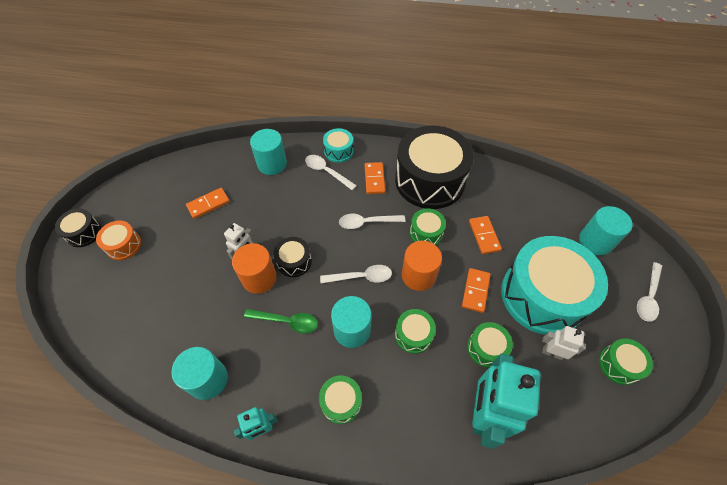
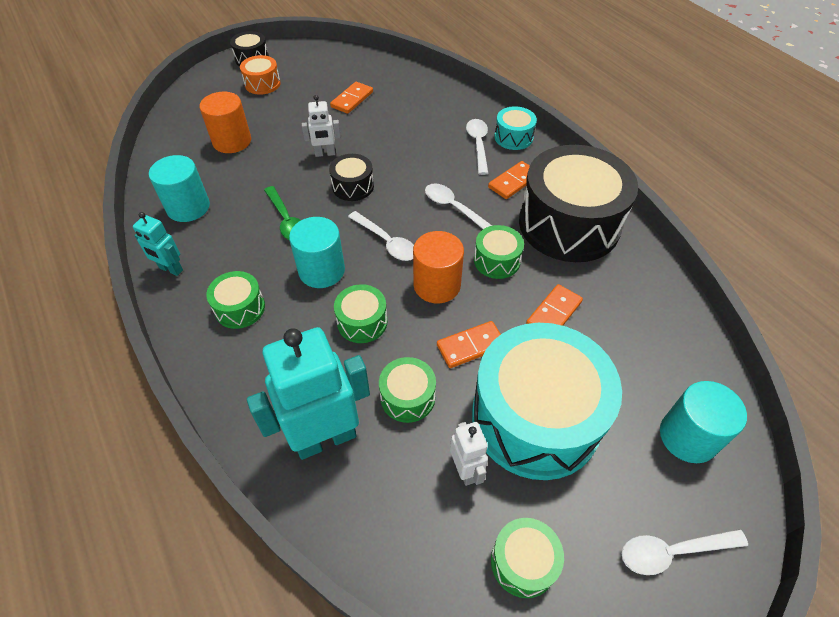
camera: 50 degrees right, 5 degrees down
(208, 204) = (352, 99): orange domino -> orange domino turned 75 degrees counterclockwise
(259, 278) = (312, 175): orange cylinder -> orange cylinder (232, 141)
(272, 164) = (441, 106): turquoise cylinder -> none

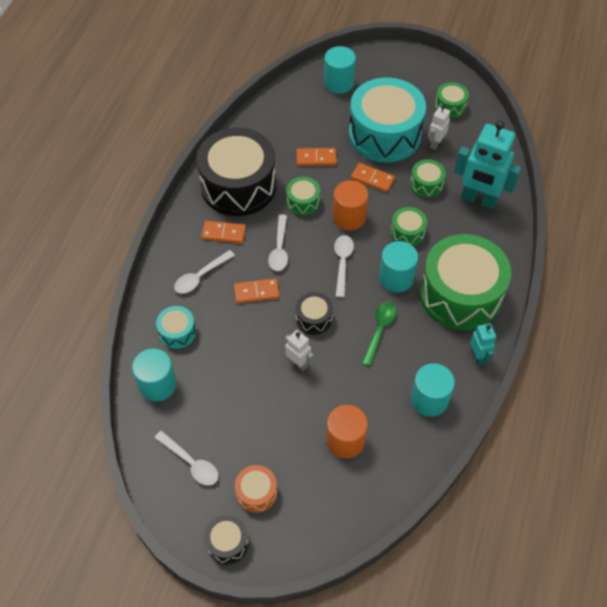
camera: 130 degrees left, 5 degrees up
(240, 308) = (460, 295): green drum -> green drum, size x2.27
(352, 99) = (217, 400): orange domino -> orange domino (256, 292)
(402, 80) = (157, 384): none -> turquoise cylinder
(513, 137) = (172, 261): turquoise drum -> turquoise drum (177, 332)
(672, 551) = (397, 69): white spoon -> white spoon (191, 462)

